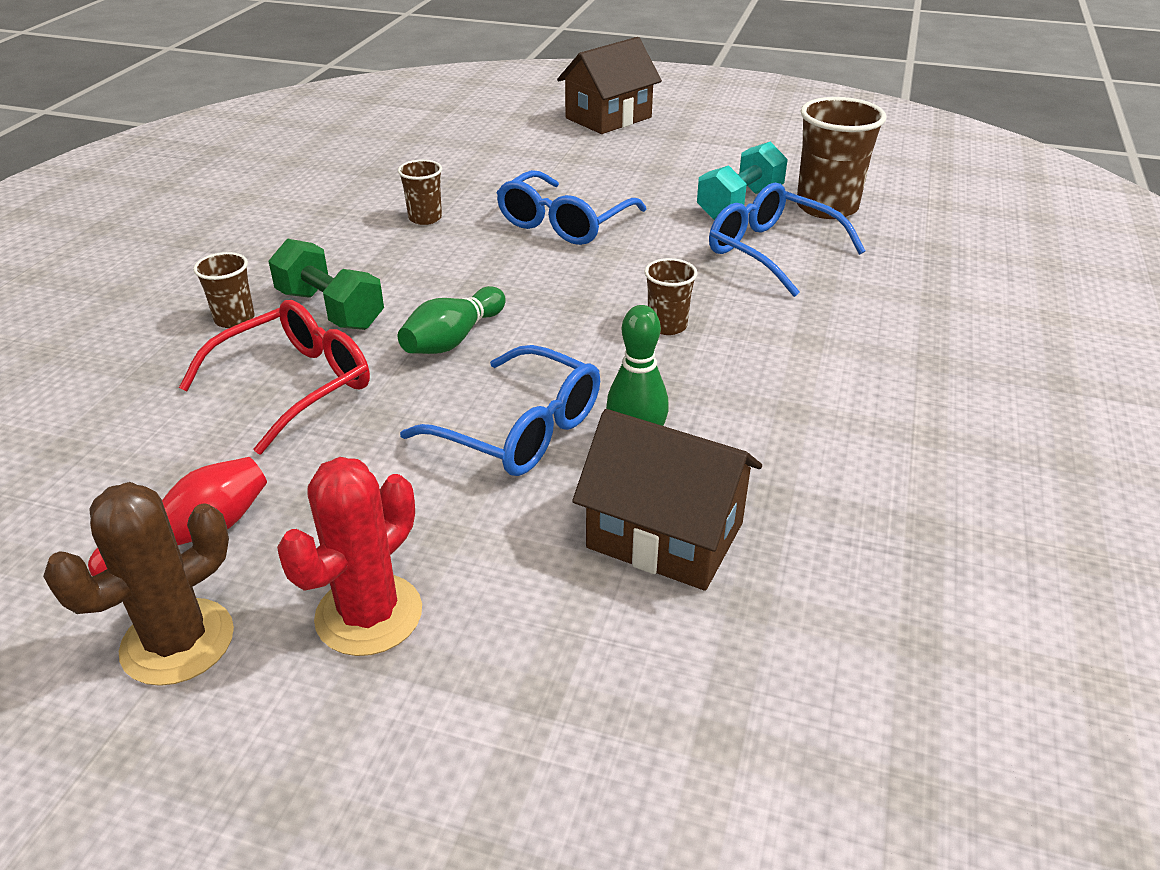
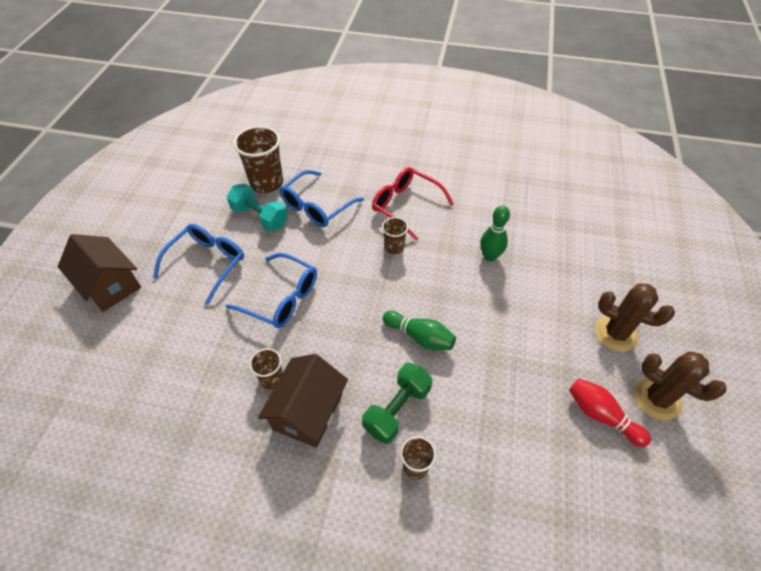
camera: 95 degrees left, 15 degrees up
(295, 385) = (477, 406): red glasses -> red glasses (405, 206)
(369, 615) = (615, 334): red cactus -> brown cactus
(521, 430) = (490, 297): blue glasses -> blue glasses (207, 263)
(665, 535) = (540, 246): brown house -> brown house (308, 411)

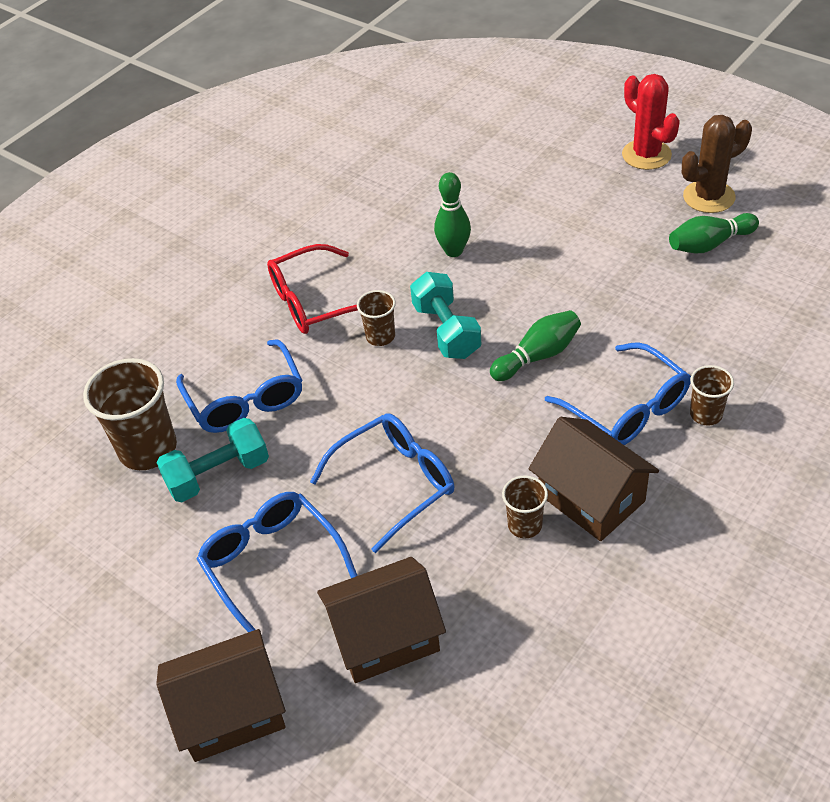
camera: 60 degrees left, 5 degrees down
(170, 335) = (385, 636): none -> brown house
(397, 409) = (627, 409): green dumbbell -> blue glasses
(416, 278) = (446, 331): none -> turquoise dumbbell
(601, 416) = (709, 244): red bowling pin -> green bowling pin
(615, 334) = (619, 193): brown cactus -> none
(673, 338) = (646, 155): none -> red cactus

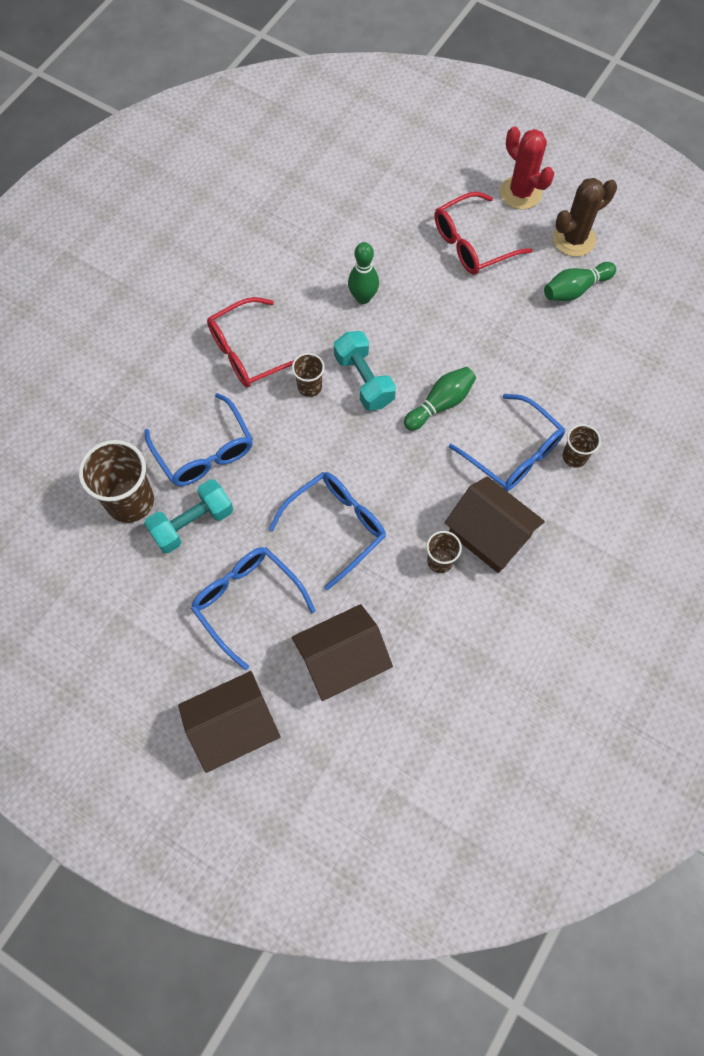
camera: 10 degrees left, 20 degrees up
(586, 201) = (472, 243): none -> red glasses

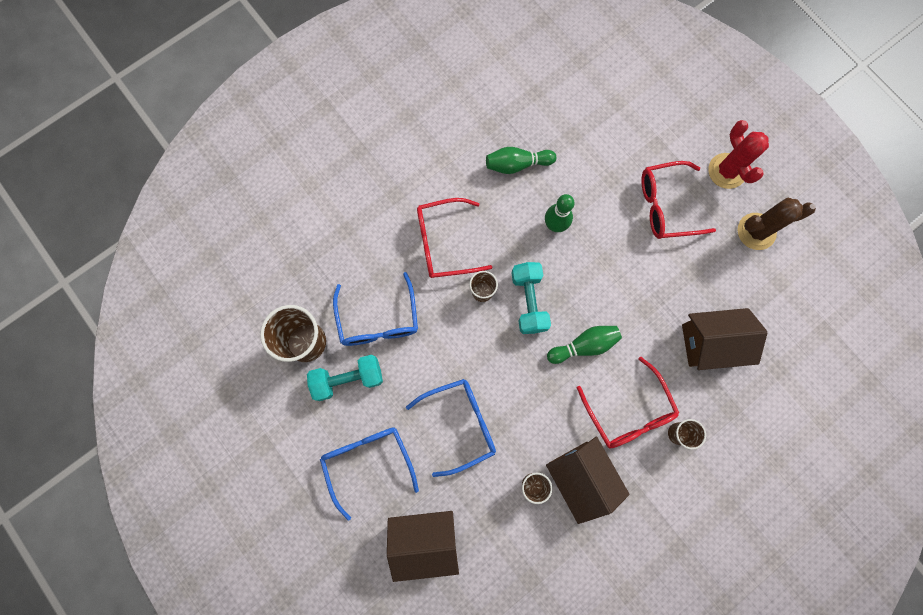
camera: 20 degrees right, 10 degrees up
(233, 727) = (322, 562): brown house -> brown house (711, 342)
(514, 453) = (628, 411): blue glasses -> red glasses
(575, 289) = (738, 279): green bowling pin -> green bowling pin (517, 164)

